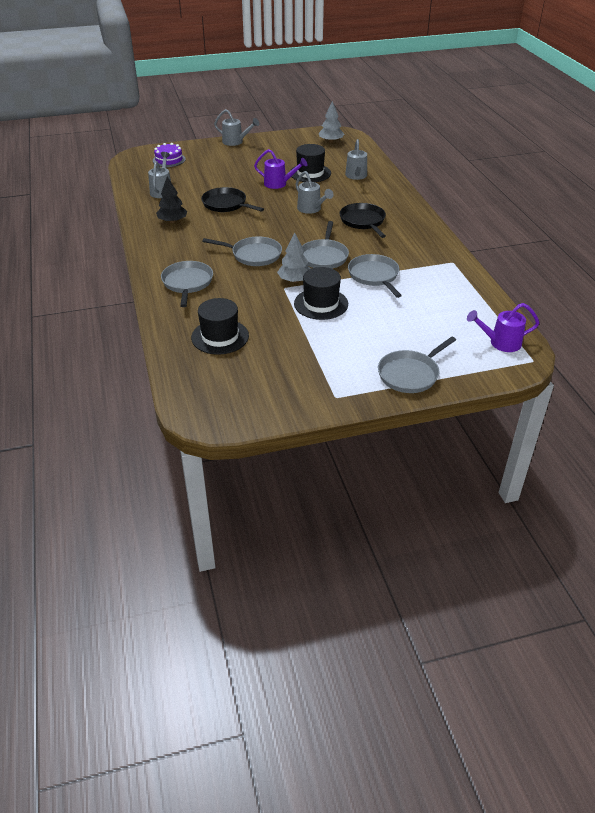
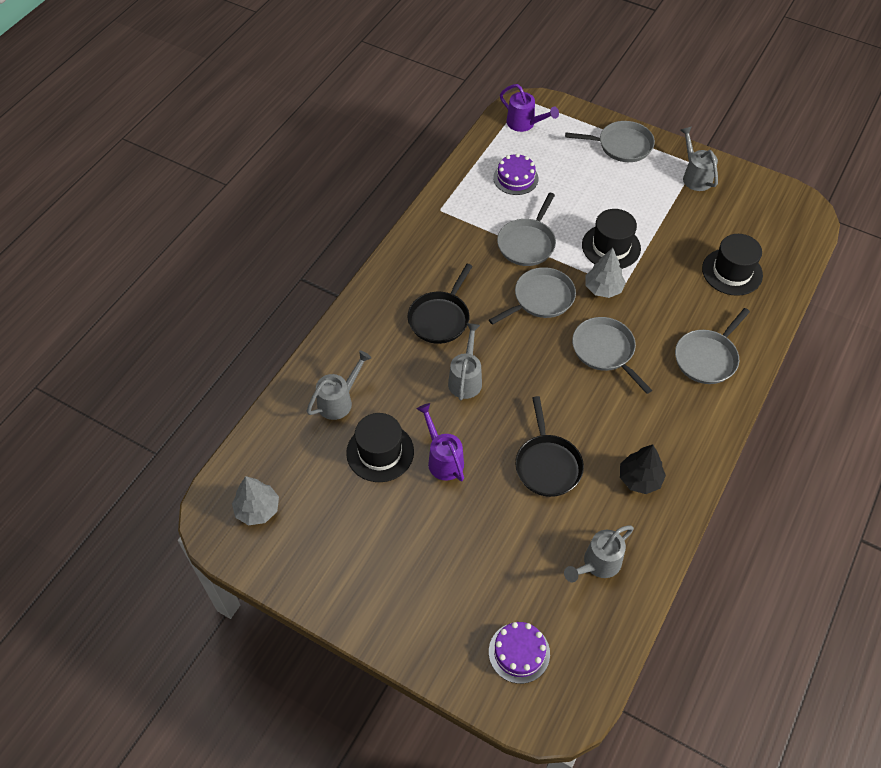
camera: 135 degrees left, 15 degrees up
(235, 142) = (376, 626): grey watering can -> grey watering can (695, 176)
(442, 305) = (515, 178): none -> purple cake

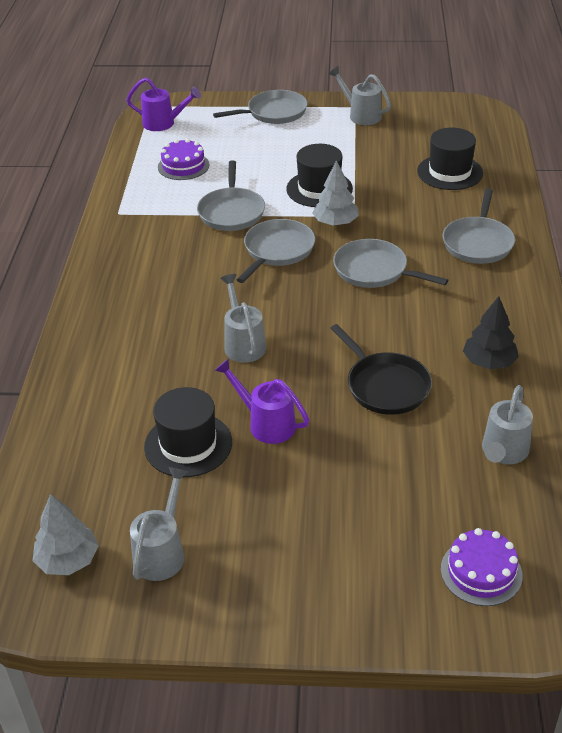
camera: 25 degrees left, 15 degrees down
(339, 401) = (107, 415): grey watering can -> grey watering can (162, 552)
(440, 318) = (179, 301): black pan -> none

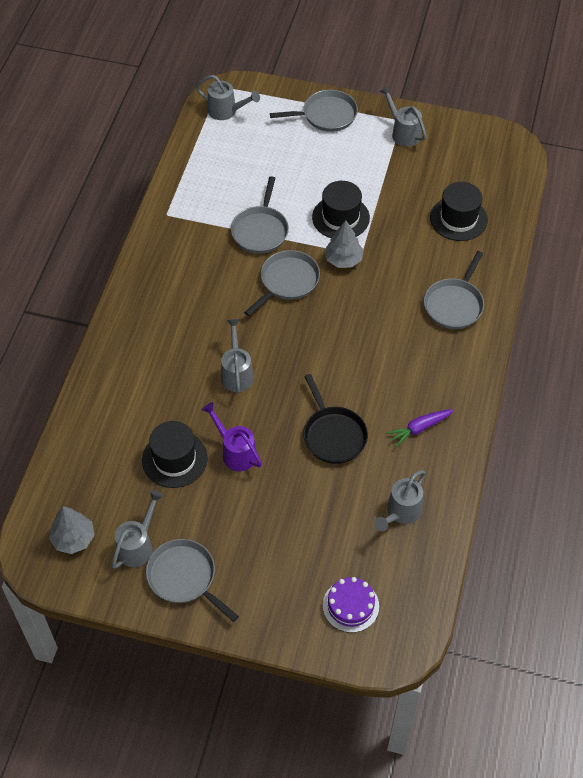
camera: 10 degrees right, 15 degrees up
(163, 123) = (226, 111): purple watering can -> grey watering can
(183, 166) = (232, 168): purple cake -> none
(374, 270) = (359, 318): grey pan -> grey pan (184, 577)
(489, 362) = (419, 428): black tree -> purple carrot

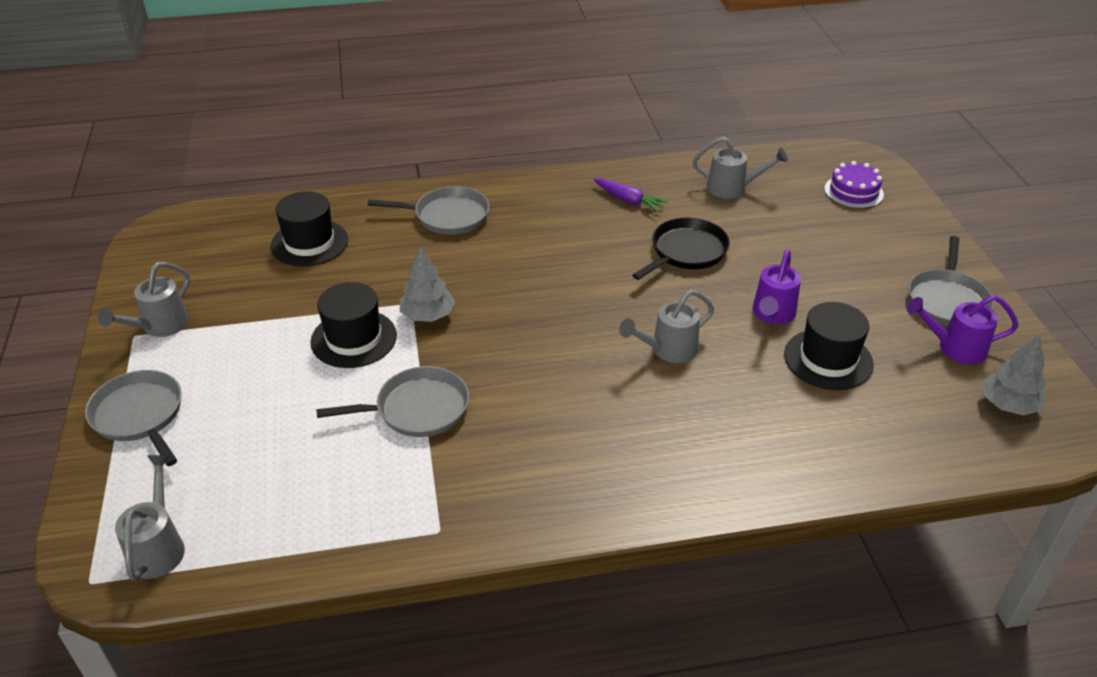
camera: 115 degrees left, 15 degrees down
(138, 545) = (955, 348): grey watering can -> purple watering can
(287, 281) = (494, 353): grey pan -> none

